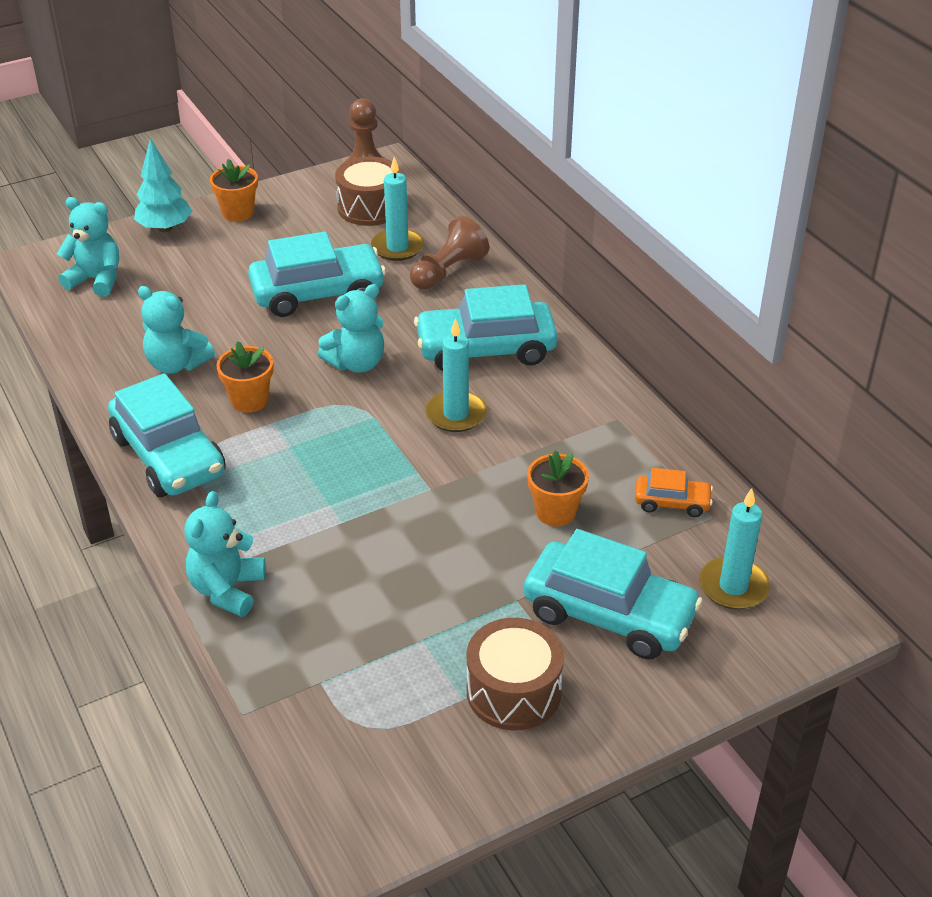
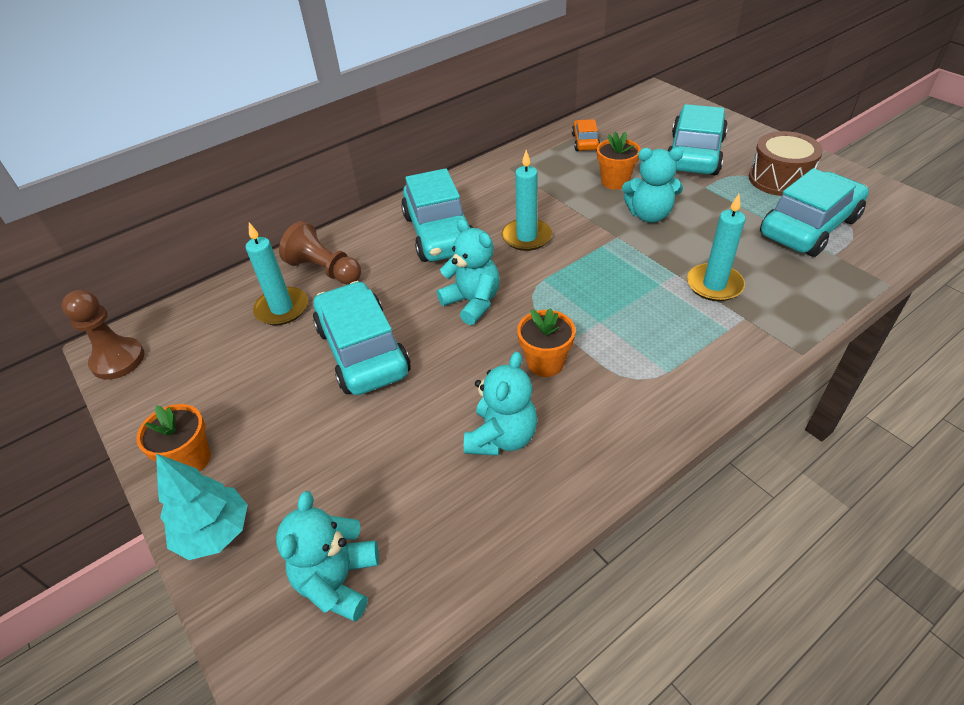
camera: 95 degrees left, 5 degrees up
(169, 456) = (647, 402): turquoise car -> turquoise car (809, 227)
(227, 589) = (784, 320): turquoise teddy bear -> turquoise teddy bear (649, 215)
(370, 207) = (202, 342): brown drum -> none
(733, 586) = (646, 119): turquoise candle -> turquoise candle (714, 285)

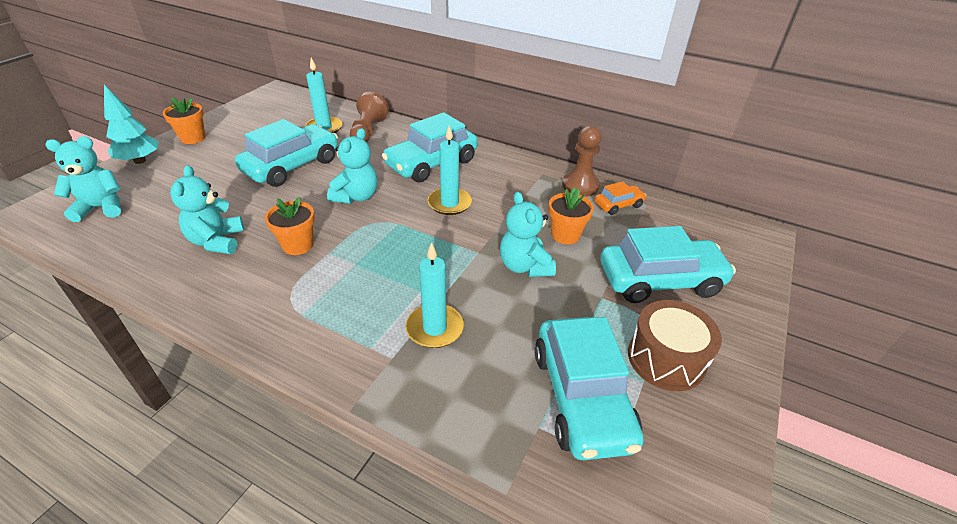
camera: 60 degrees right, 5 degrees down
(118, 360) = (266, 96): brown pawn -> brown pawn (580, 186)
(502, 437) = (217, 241): turquoise teddy bear -> turquoise teddy bear turned 90 degrees clockwise
(809, 227) = (581, 397): turquoise car -> turquoise car turned 60 degrees clockwise

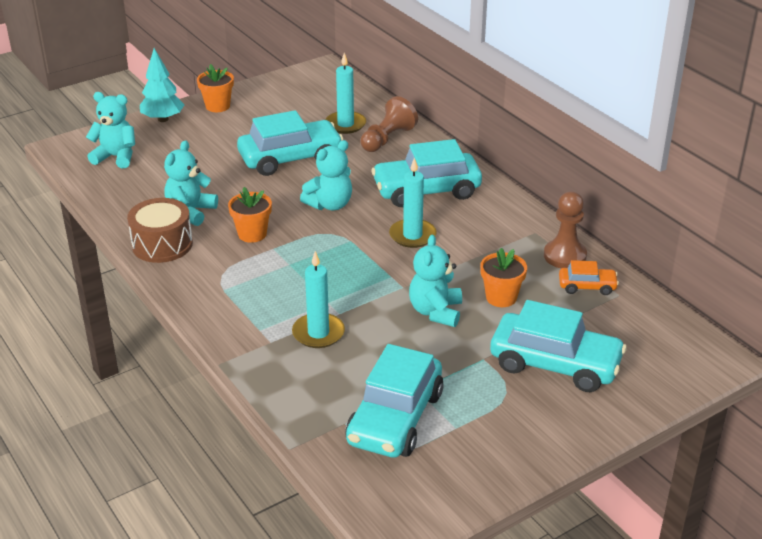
camera: 30 degrees right, 5 degrees down
(666, 359) = (493, 420): brown drum -> brown drum (162, 244)

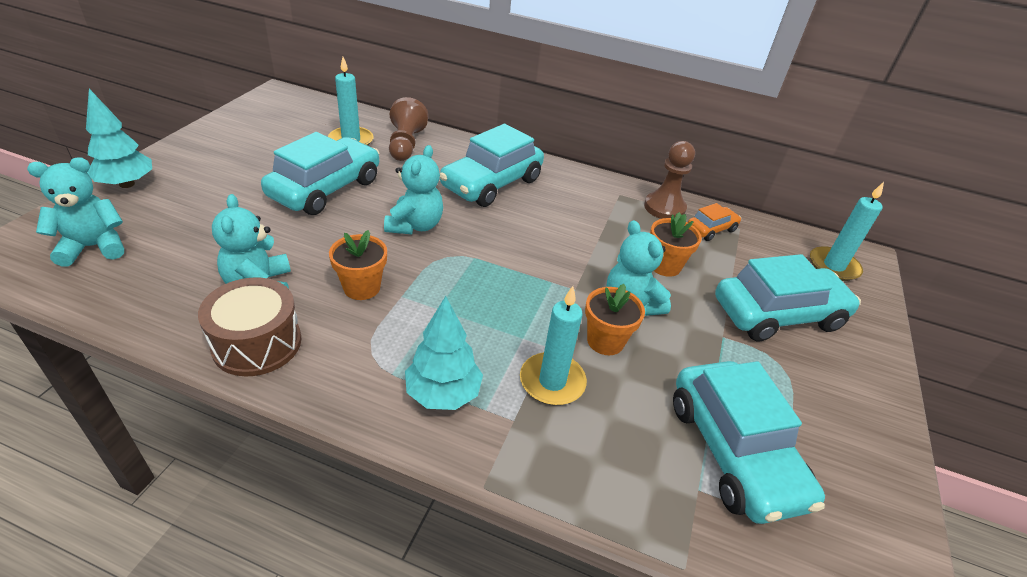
camera: 40 degrees left, 5 degrees up
(217, 106) = (188, 154): orange flower pot -> orange flower pot (605, 341)
(242, 312) = (443, 394): none -> turquoise tree
(412, 235) = (526, 231): turquoise candle -> turquoise candle (833, 266)

